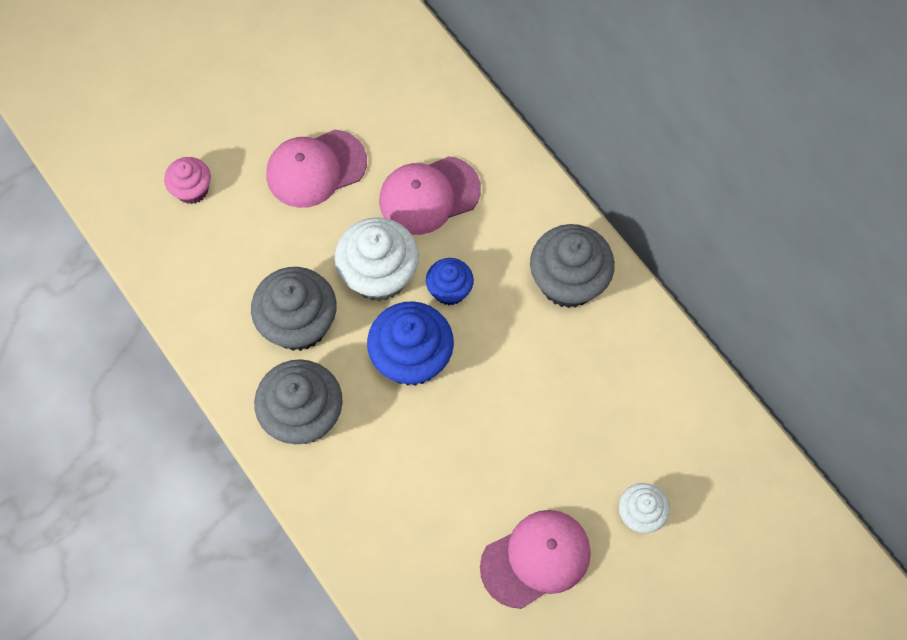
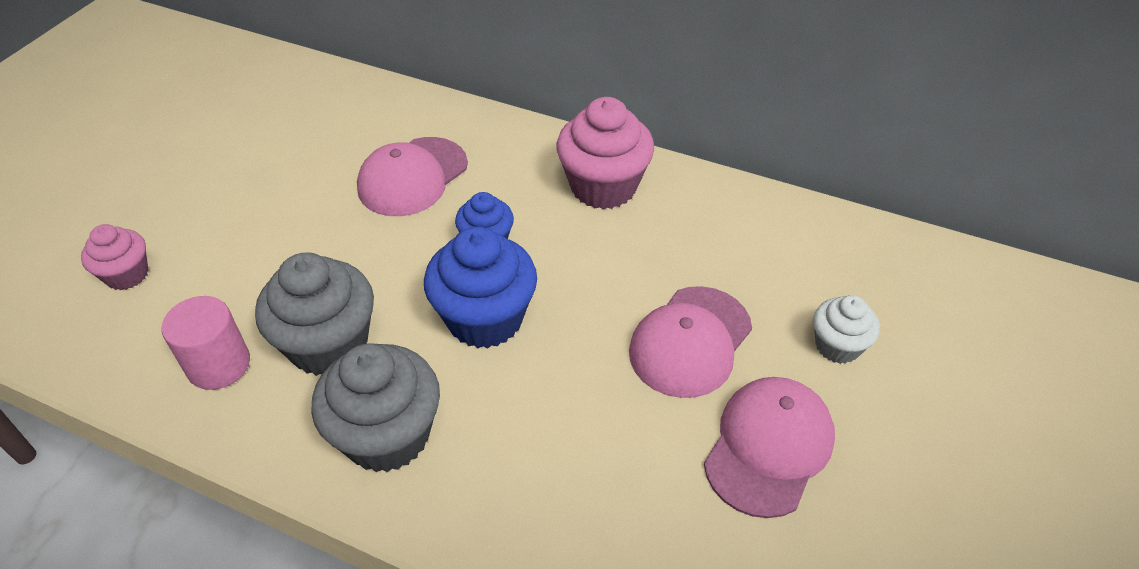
camera: 30 degrees left, 20 degrees down
(223, 302) = (219, 365): none -> pink cylinder
(315, 168) = (272, 202): pink cap -> pink cap (690, 341)
(379, 275) = (399, 261): white cupcake -> none
(568, 282) = (603, 187): grey cupcake -> pink cupcake

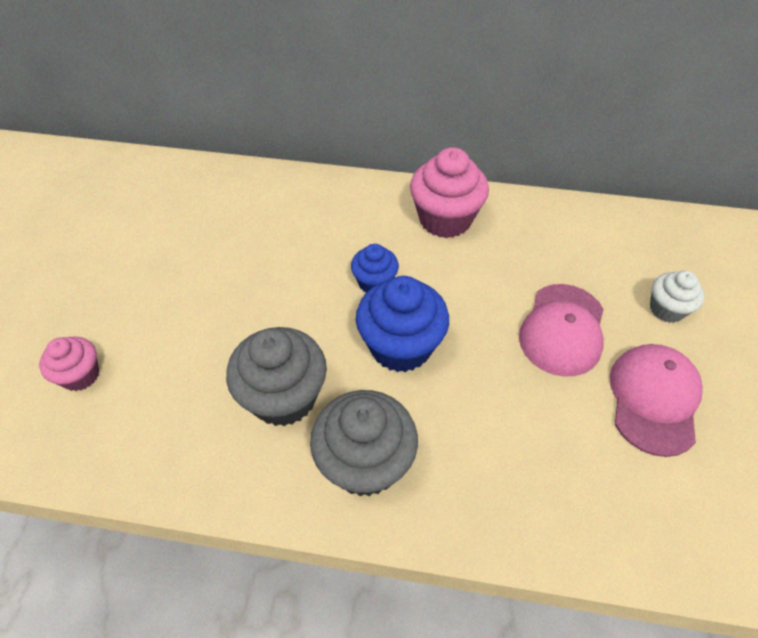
camera: 15 degrees left, 5 degrees up
(219, 365) = (197, 436): pink cylinder -> none
(412, 177) = (292, 240): pink cap -> none

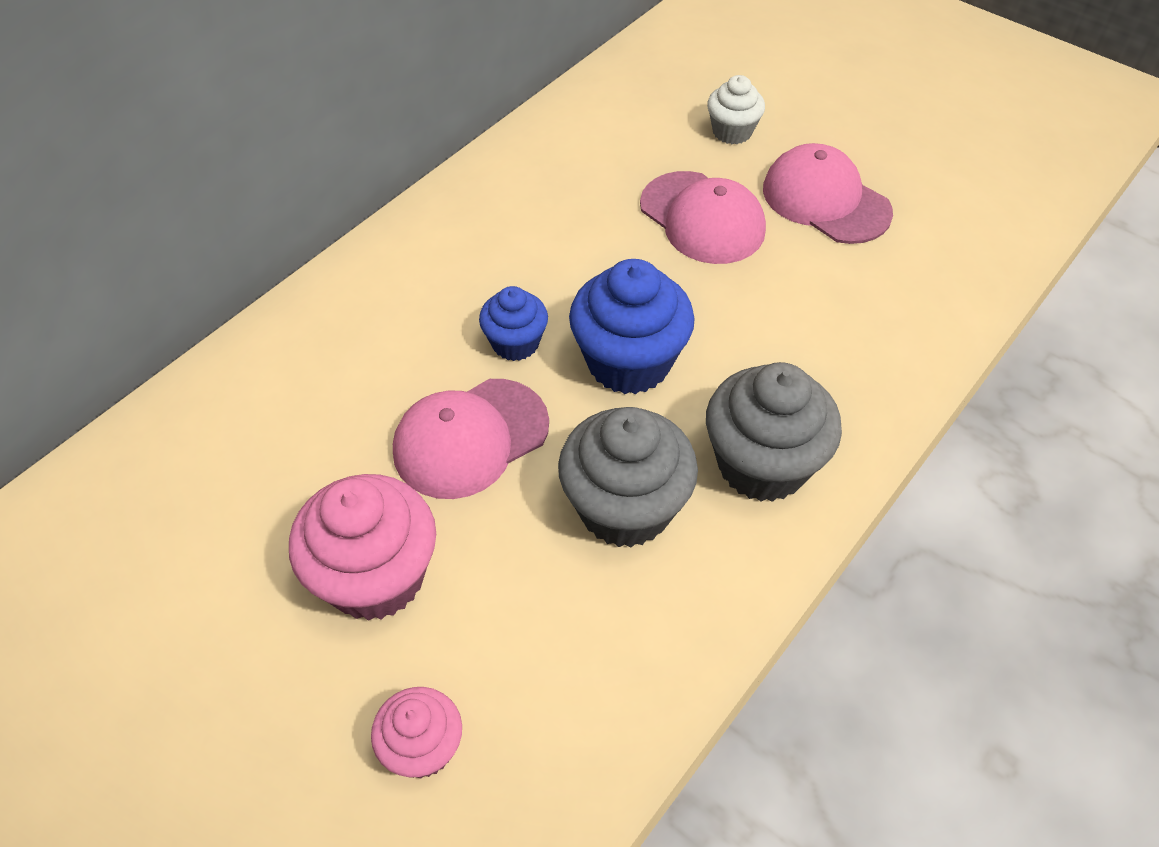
camera: 60 degrees left, 0 degrees up
(290, 296) = (470, 438): none -> pink cap
(445, 219) = (469, 231): pink cupcake -> pink cupcake (376, 577)

